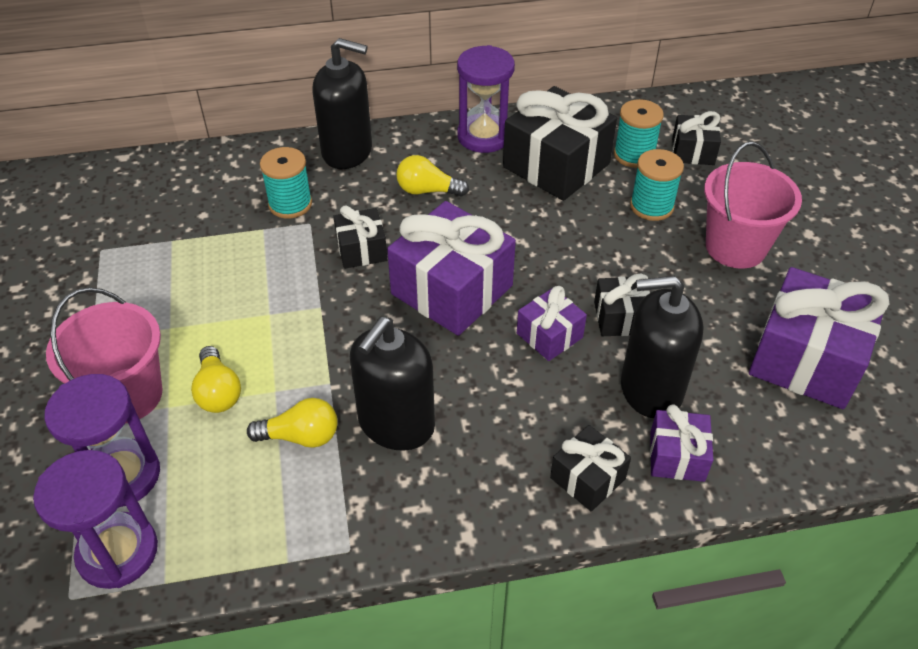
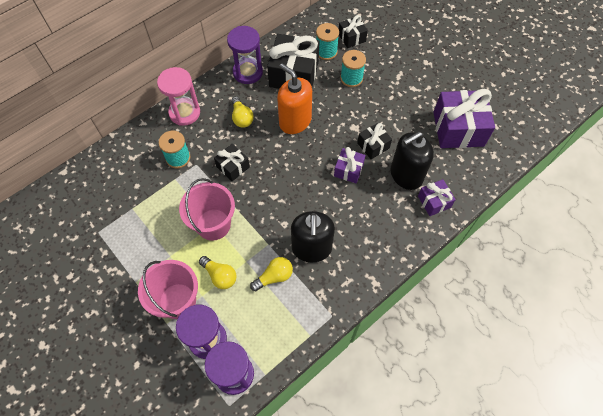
camera: 30 degrees left, 15 degrees up
(347, 151) = (184, 113): black soap dispenser -> pink hourglass
(427, 190) = (241, 118): yellow light bulb -> yellow light bulb turned 90 degrees counterclockwise
(452, 290) = (290, 168): purple gift -> none
(509, 229) = (295, 121): none -> orange soap dispenser
(587, 478) = (405, 230): black gift -> none
(735, 247) = (400, 84): pink bucket -> pink bucket (213, 224)

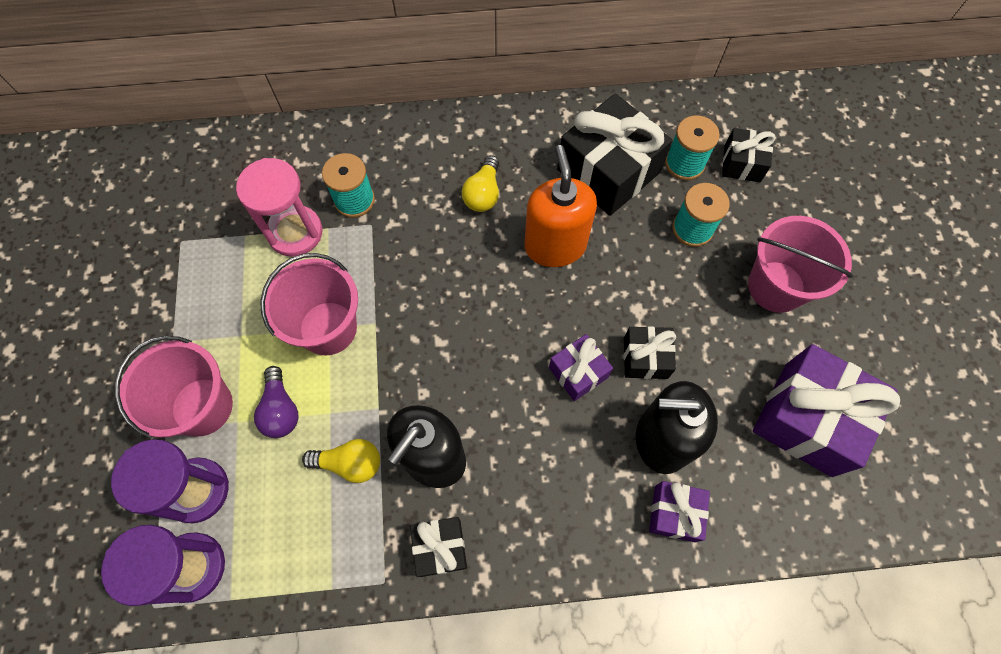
camera: 35 degrees right, 5 degrees up
(184, 113) = (411, 139): pink hourglass -> pink hourglass (295, 232)
(220, 276) = (280, 409): yellow light bulb -> purple light bulb
(233, 167) = (416, 260): black gift -> black gift (440, 548)
(248, 72) = (543, 129): purple hourglass -> none
(405, 82) = (776, 286): none -> pink bucket

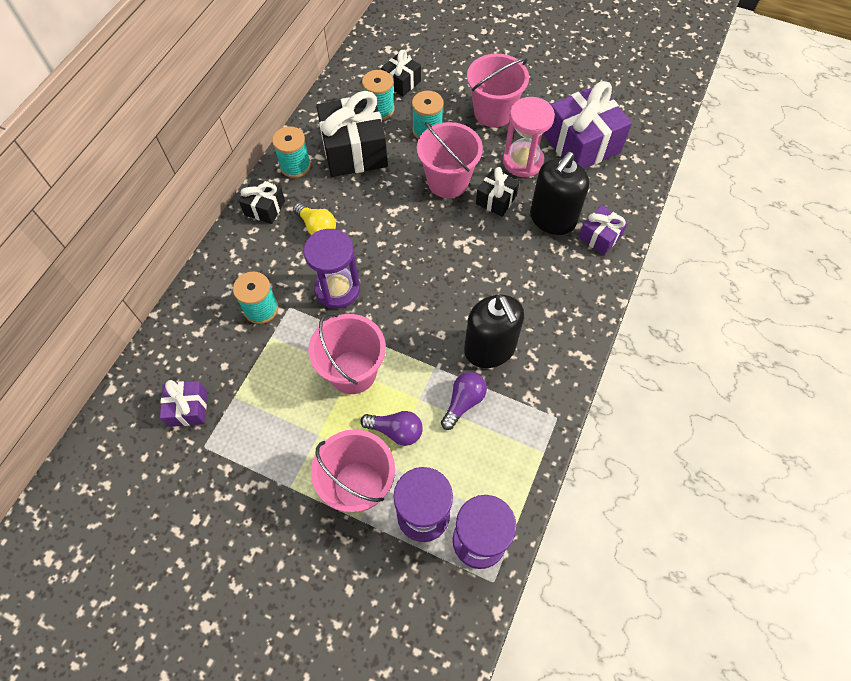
camera: 60 degrees left, 5 degrees down
(295, 232) = (258, 360): pink hourglass -> pink hourglass (523, 161)
(350, 463) = (463, 402): yellow light bulb -> purple light bulb
(419, 257) = (337, 289): none -> purple hourglass
(440, 548) = (552, 373): black gift -> black gift (264, 208)
(547, 128) = (295, 166): none -> turquoise spool
(555, 245) = (386, 207): orange soap dispenser -> none
(578, 372) = (483, 239): purple gift -> purple gift (188, 408)
(634, 290) = (448, 181): none -> pink bucket

